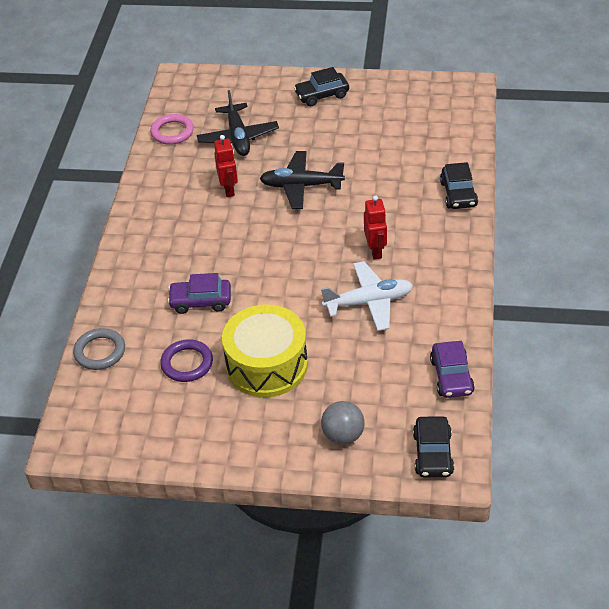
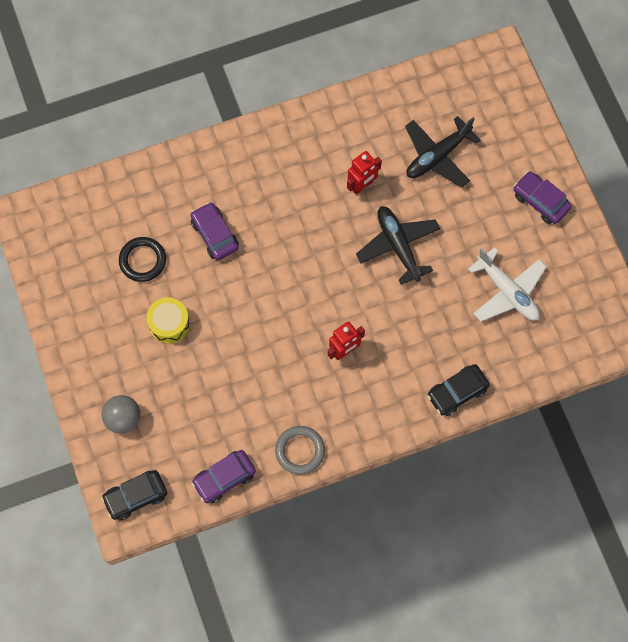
camera: 60 degrees right, 25 degrees up
(100, 352) = (124, 187): grey ring -> grey ring (300, 451)
(172, 132) = (415, 94): pink ring -> none
(187, 363) = (142, 260): purple ring -> black ring
(266, 365) = (169, 324): yellow drum -> yellow drum, size x0.55
(322, 95) = (540, 201): black car -> purple car
(368, 302) = (278, 373): white plane -> white plane (507, 291)

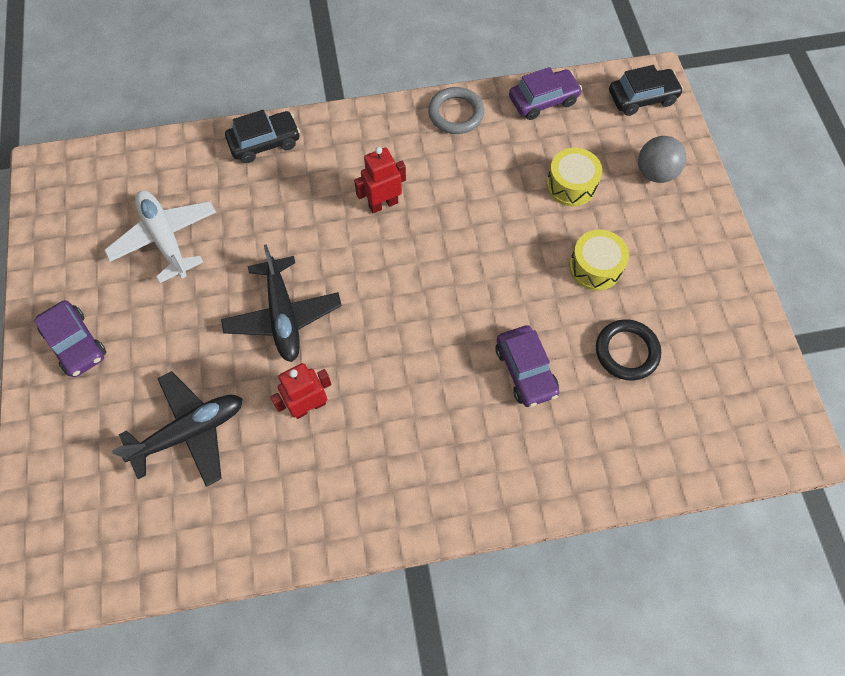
camera: 170 degrees left, 5 degrees down
(193, 394) = (571, 185): none -> yellow drum

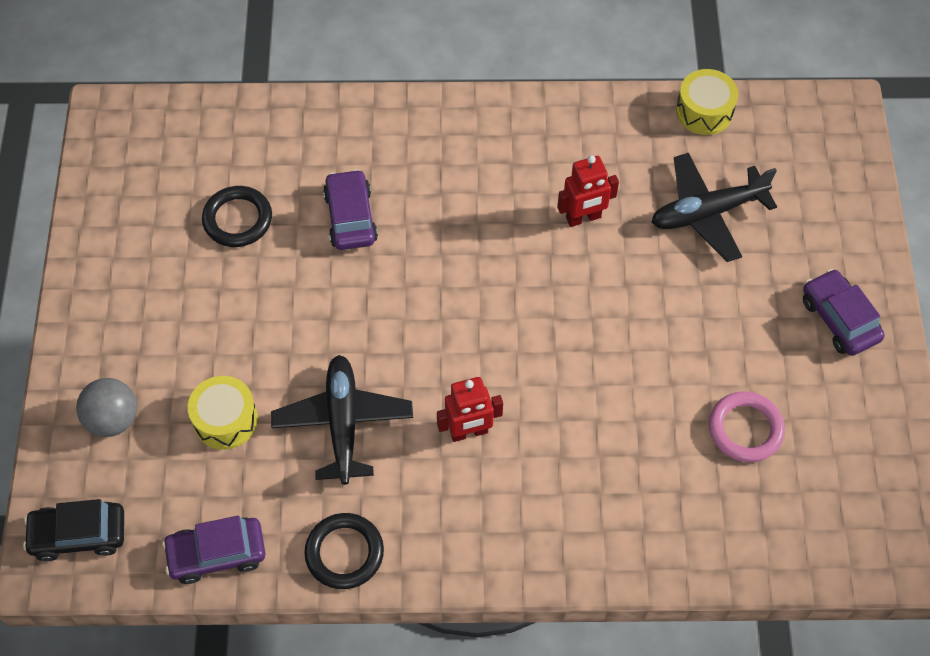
camera: 170 degrees left, 5 degrees down
(165, 239) = (745, 429): white plane -> pink ring
(265, 142) = (615, 549): black car -> none
(283, 315) = (604, 314): black plane -> black plane (343, 423)
(456, 113) = (344, 553): grey ring -> black ring
(595, 267) = (236, 313): yellow drum -> yellow drum (704, 111)

